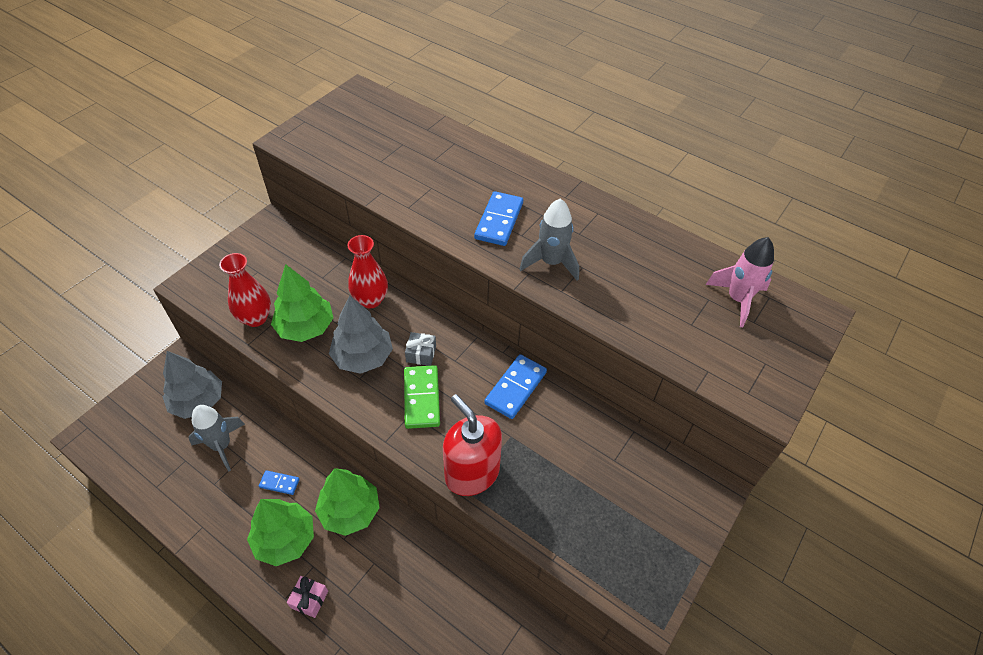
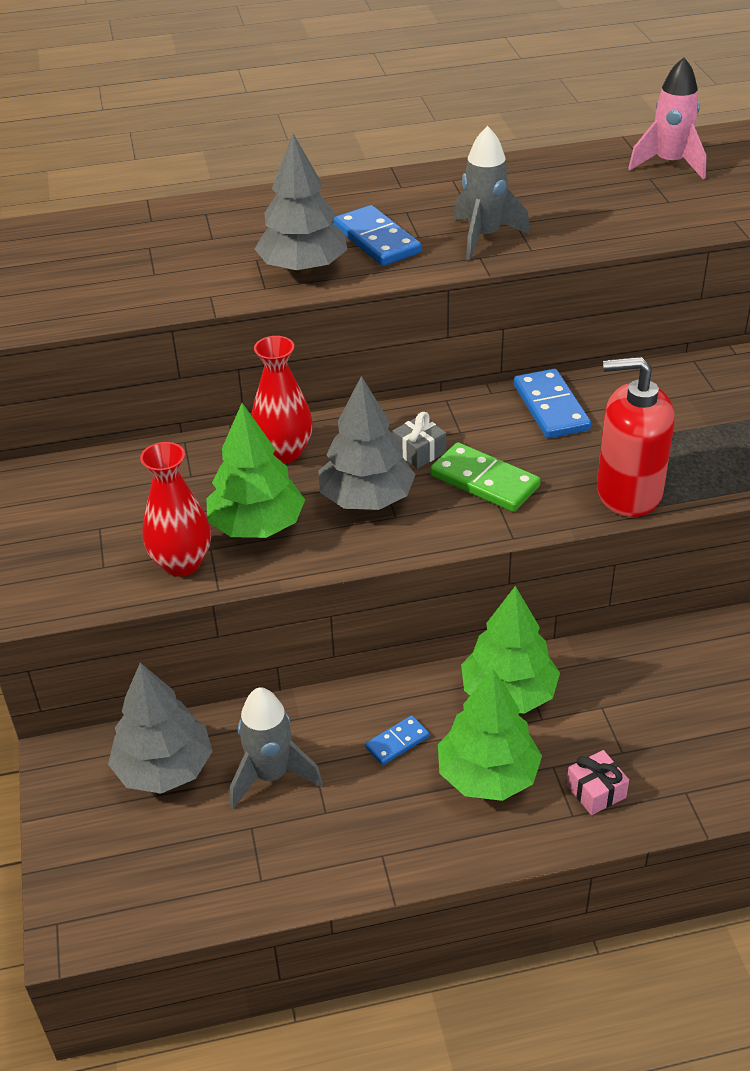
camera: 45 degrees left, 10 degrees down
(441, 210) = (303, 268): none -> grey tree

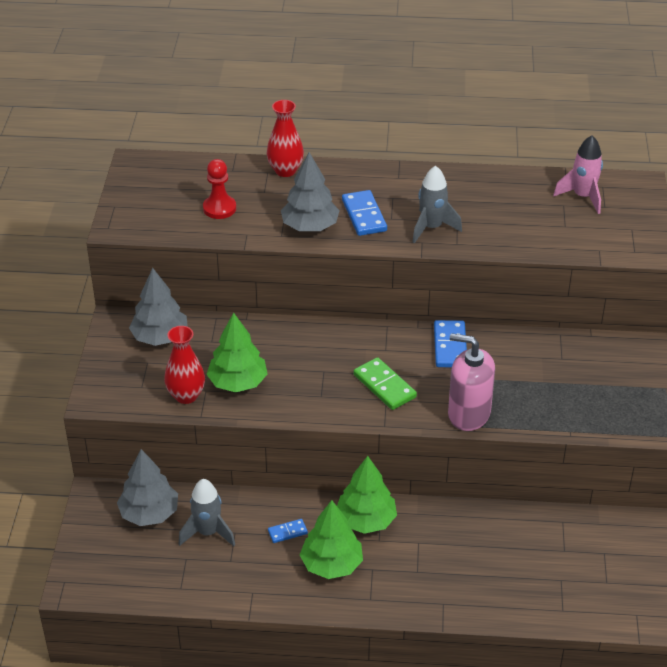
camera: 15 degrees right, 0 degrees up
(152, 270) = (219, 208): none -> red pawn
(284, 452) = (272, 339): red vase -> red vase (285, 171)
(366, 499) = (309, 381): grey tree -> grey tree (160, 337)
(419, 452) = (354, 357): grey gift -> none
(596, 791) = (390, 589): pink gift -> none
(628, 492) = (468, 414): red soap dispenser -> pink soap dispenser

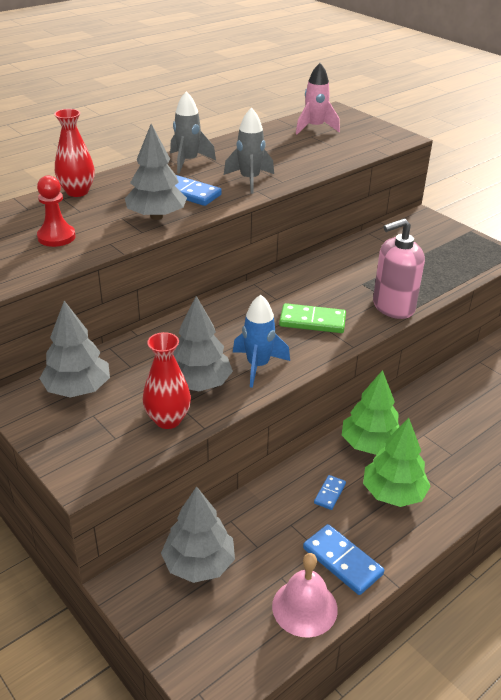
camera: 45 degrees left, 5 degrees down
(176, 585) = (304, 607): none -> pink bell
(208, 532) = (270, 541): grey rocket -> grey rocket (188, 162)
(237, 382) = (198, 383): green tree -> grey tree
(294, 396) = (258, 366): none -> blue rocket
(450, 346) = (315, 274): blue domino -> blue domino (342, 561)

